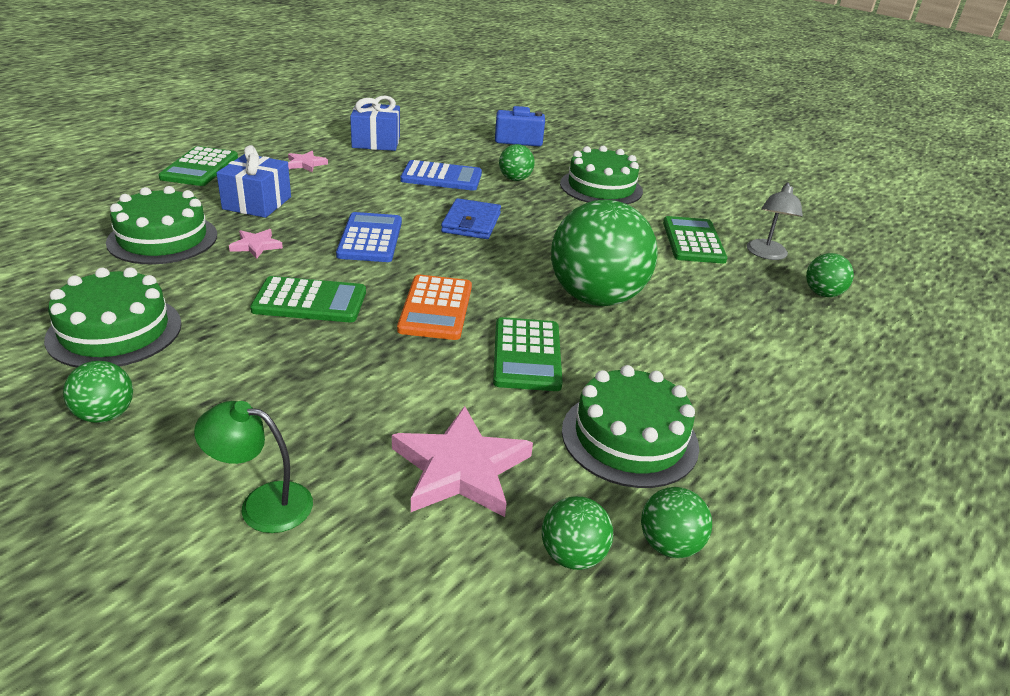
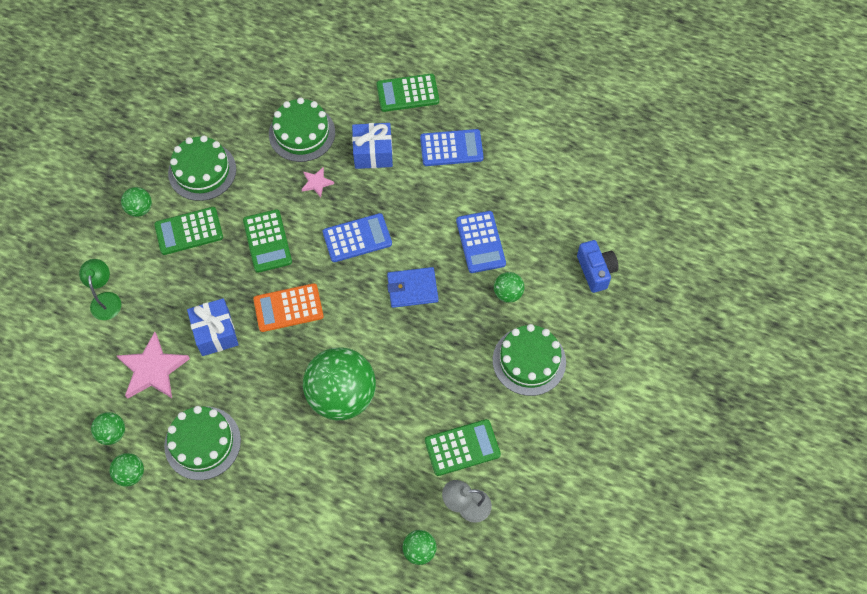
camera: 75 degrees right, 30 degrees up
(306, 164) = (451, 148): pink star -> blue calculator
(376, 142) = (522, 172): blue gift -> blue gift (215, 333)
(527, 355) = (259, 372): green calculator -> green calculator (189, 231)

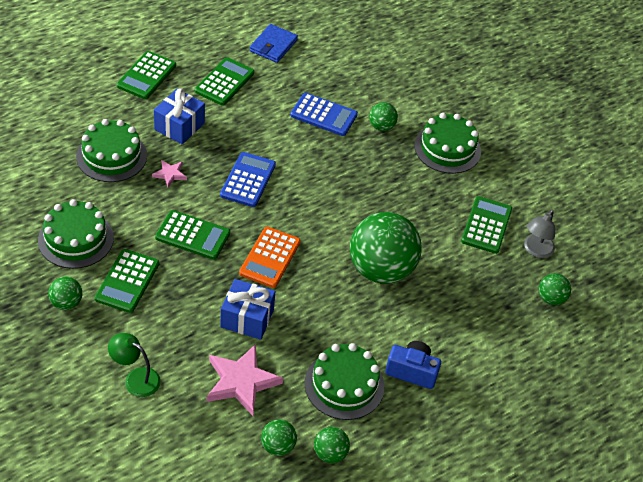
camera: 60 degrees left, 15 degrees down
(412, 289) = (326, 175): blue wallet -> blue wallet (273, 45)
(451, 148) = (224, 82): blue calculator -> green calculator
(595, 271) = (407, 73): blue camera -> blue camera (412, 371)

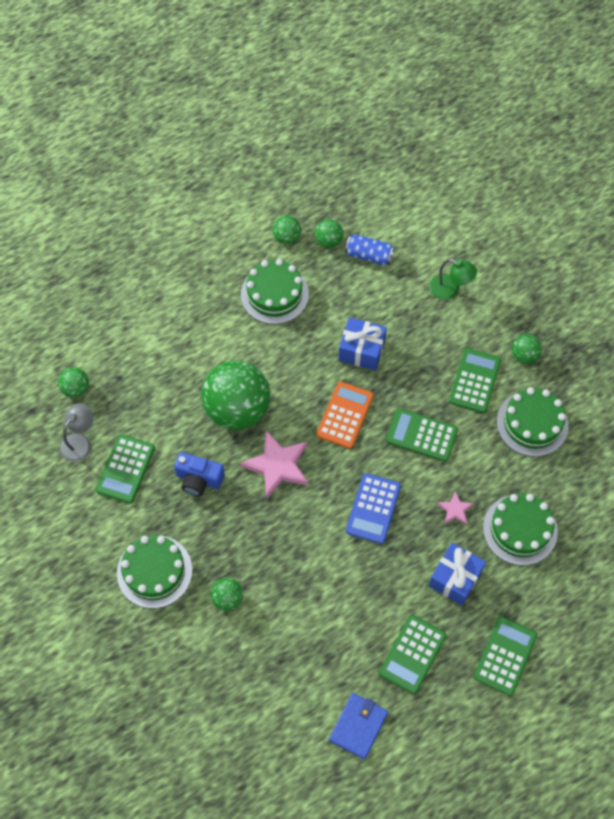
camera: 175 degrees left, 15 degrees up
(229, 425) = (369, 255): none -> blue can
(241, 382) = (362, 292): pink star -> pink star (277, 466)
(323, 115) = (294, 610): blue calculator -> none
(412, 371) = (215, 309): blue camera -> blue camera (199, 479)

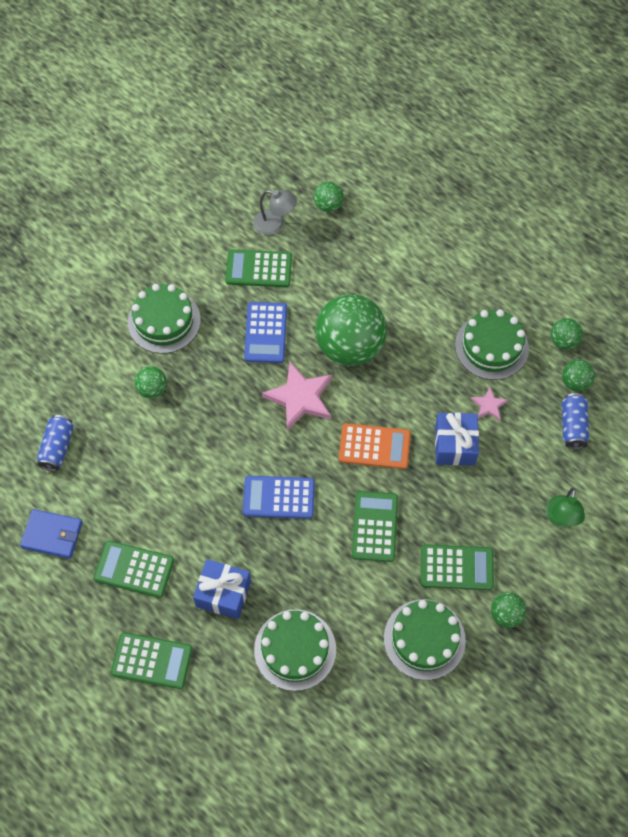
camera: 75 degrees right, 0 degrees up
(199, 479) = (265, 333): blue camera -> blue calculator
(265, 704) = (57, 447): none -> blue can
(455, 509) = (299, 578): pink star -> pink star (488, 405)

